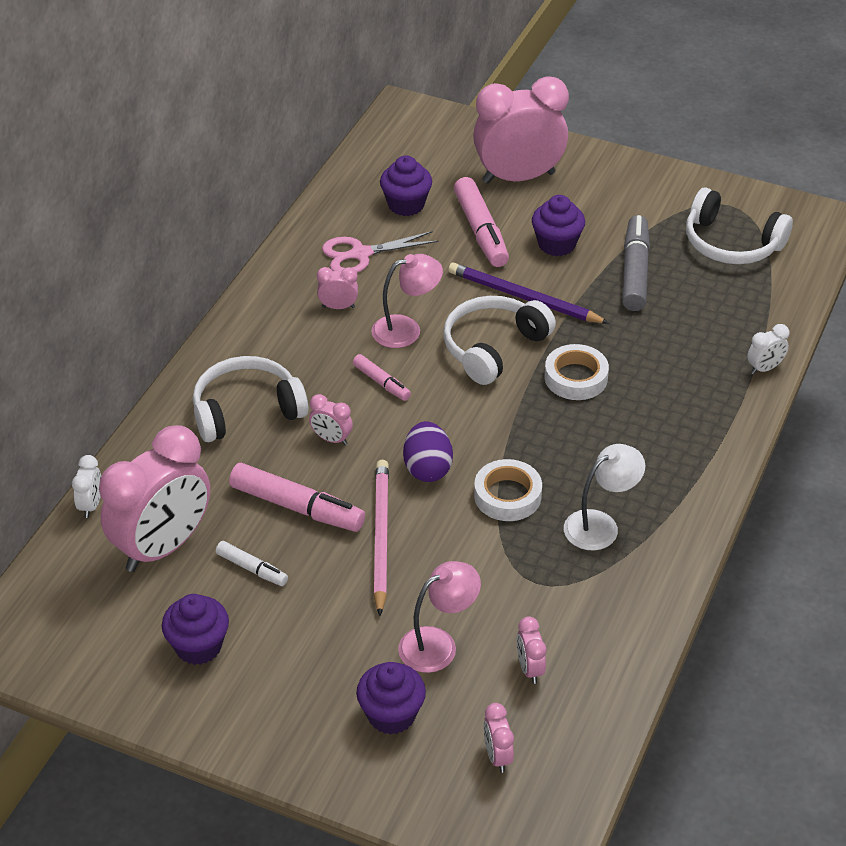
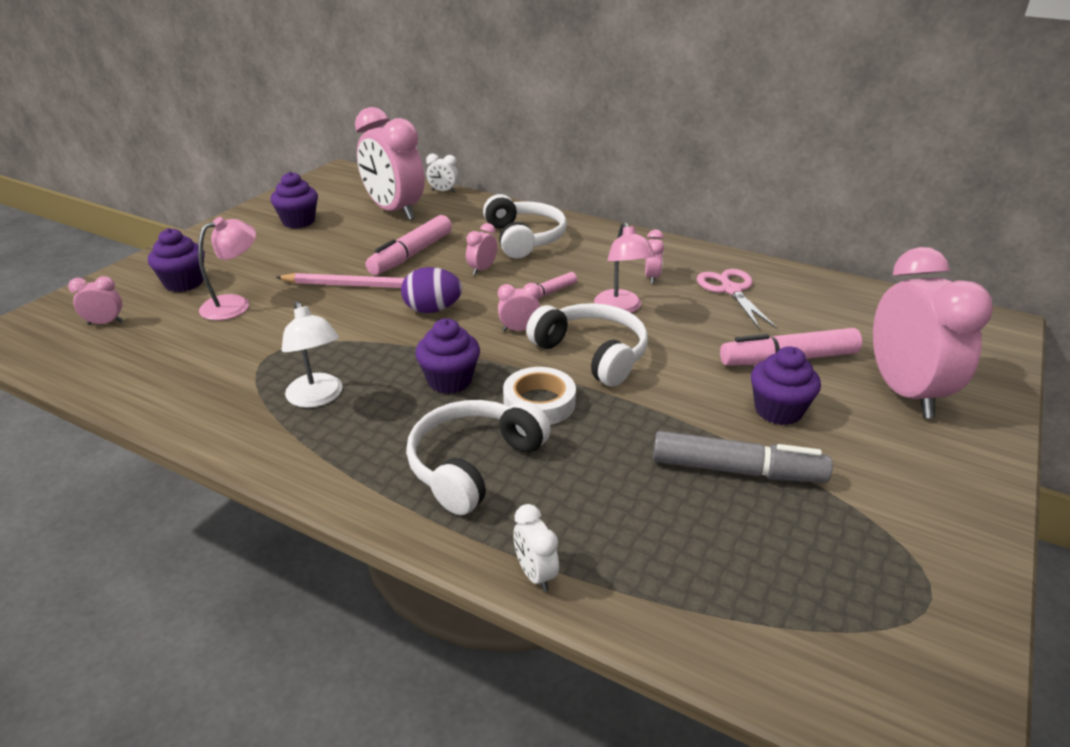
camera: 95 degrees right, 10 degrees down
(252, 568) = (357, 238): white marker -> none
(406, 205) = (820, 317): purple cupcake -> purple cupcake (450, 380)
(438, 644) = (235, 304): pink lamp -> pink lamp turned 105 degrees counterclockwise
(507, 496) = (382, 347): white tape -> none
(524, 298) = (674, 379): purple pencil -> none
(530, 669) = (176, 344): pink clock -> pink clock (519, 330)
(731, 243) = (826, 584): white headphones -> white headphones (474, 465)

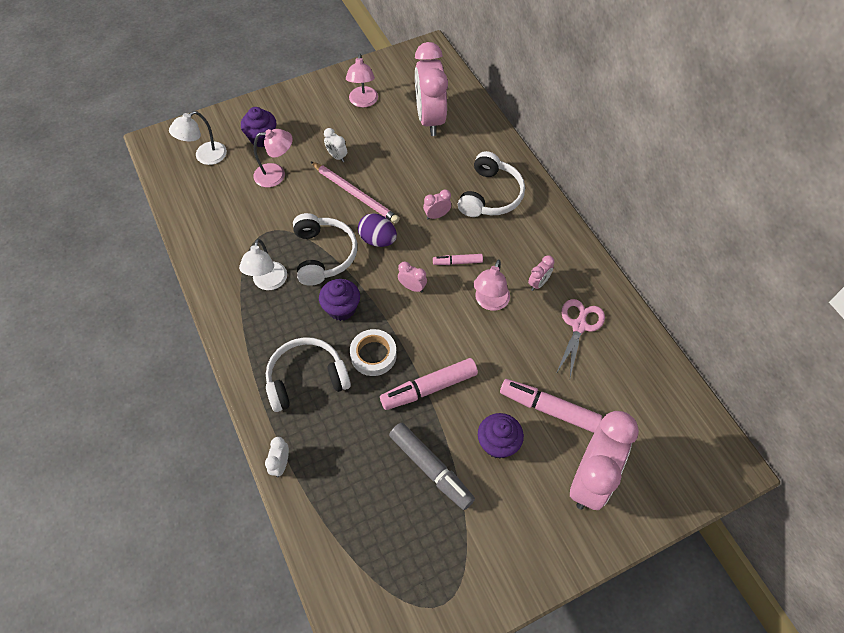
camera: 35 degrees right, 25 degrees up
(105, 323) = (205, 157): pink clock -> white lamp
(298, 221) = (363, 102): purple cupcake -> pink lamp
(411, 255) = (406, 176): pink marker -> pink marker (429, 388)
(443, 191) = (480, 109): white clock -> white clock (337, 156)
(592, 354) = (435, 333): white headphones -> white headphones (323, 255)

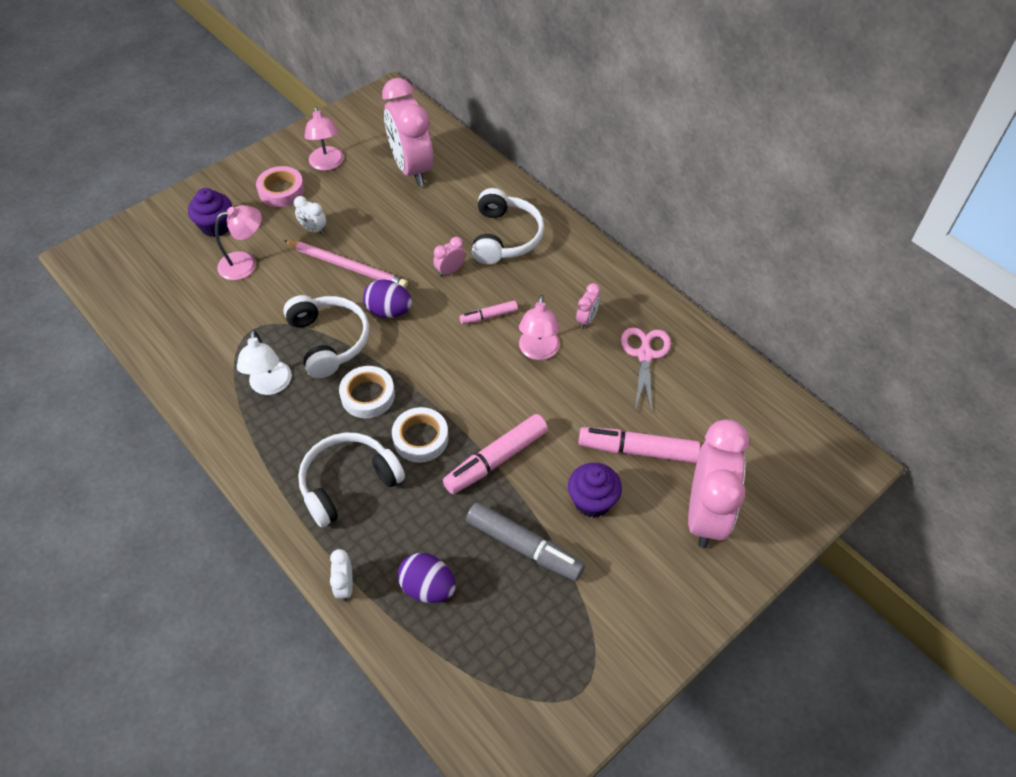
camera: 15 degrees left, 5 degrees down
(205, 157) = (150, 260): white lamp -> none
(320, 118) = (281, 191): none -> pink tape
(341, 308) = (368, 395): purple cupcake -> white tape
(344, 482) = (428, 587): none -> purple egg
(412, 287) = (444, 354): pink clock -> none

